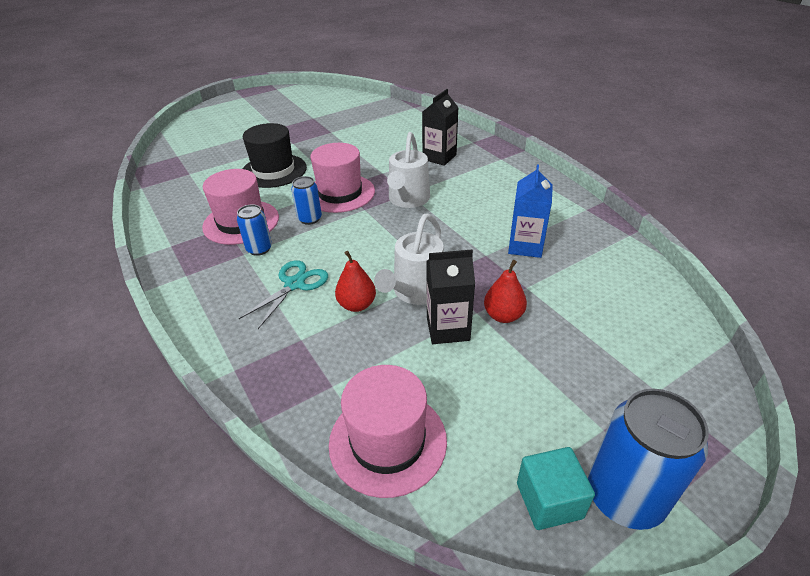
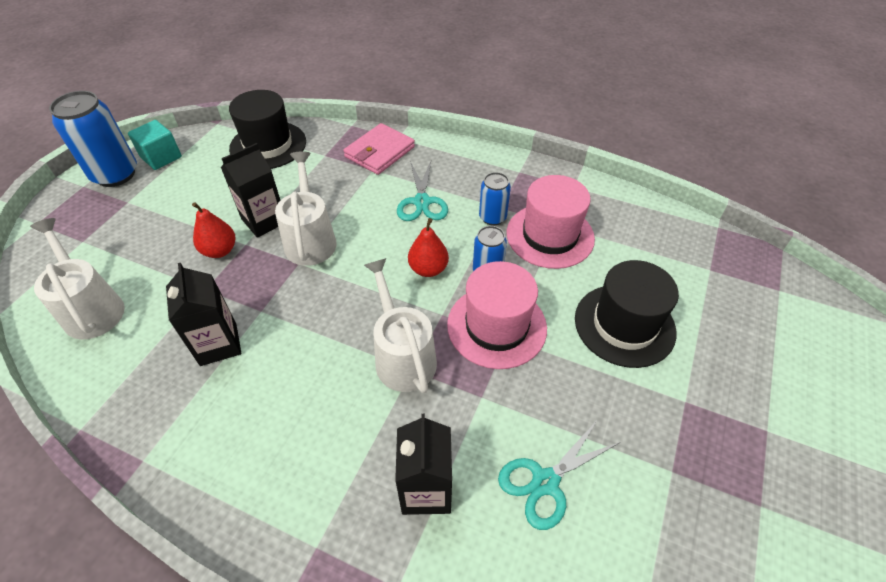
camera: 145 degrees right, 10 degrees up
(272, 358) = (379, 152): none -> pink wallet
(357, 305) = (353, 208): red pear -> red pear (428, 269)
(385, 144) = (545, 482): none -> turquoise scissors
(388, 441) = (268, 145): pink hat -> black hat
(525, 246) = (218, 344): blue carton -> black carton
(633, 309) = (91, 308): none -> white watering can

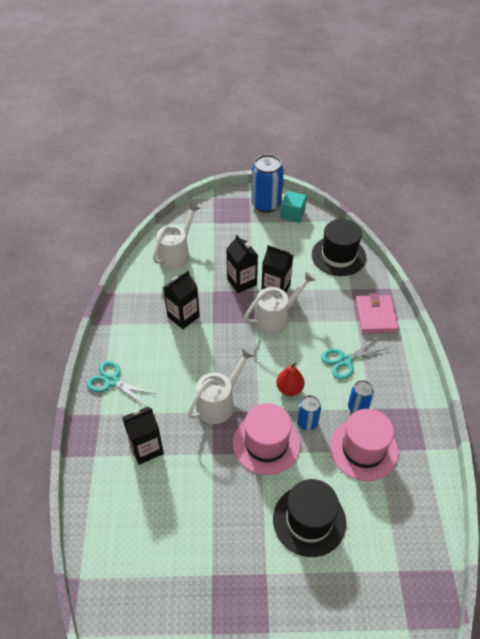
camera: 65 degrees right, 0 degrees up
(220, 250) = (242, 282): red pear -> black carton
(379, 152) = (375, 316): pink wallet -> pink wallet turned 75 degrees clockwise
(545, 482) = (175, 505): turquoise scissors -> turquoise scissors (112, 381)

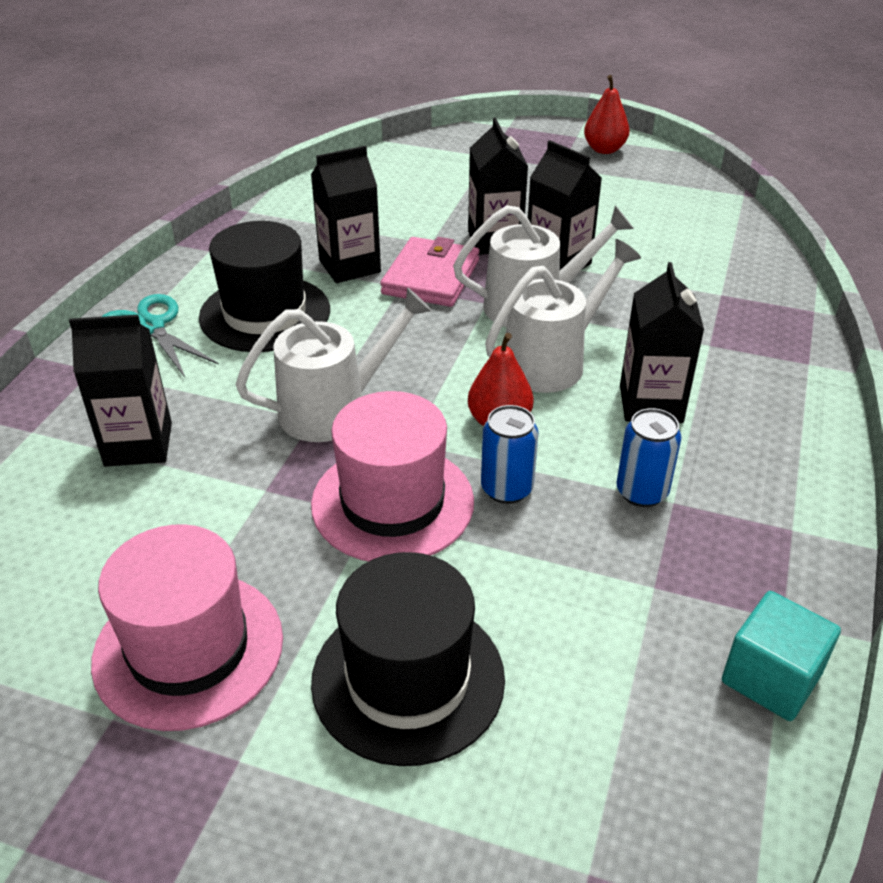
camera: 20 degrees right, 10 degrees down
(176, 254) = (393, 183): white watering can -> white watering can (552, 361)
(266, 204) = (604, 149): blue can -> red pear
(292, 214) = (650, 170): turquoise cube -> turquoise cube (771, 678)
(338, 256) = (717, 242): black hat -> black hat (265, 313)
(345, 360) = (651, 404): turquoise scissors -> black carton
(363, 449) = (617, 574): pink hat -> pink hat (188, 649)
(375, 316) = (758, 347): pink wallet -> pink wallet (431, 277)

